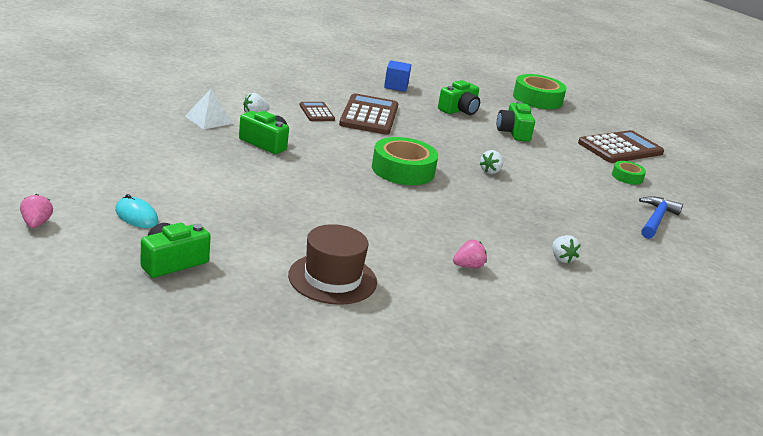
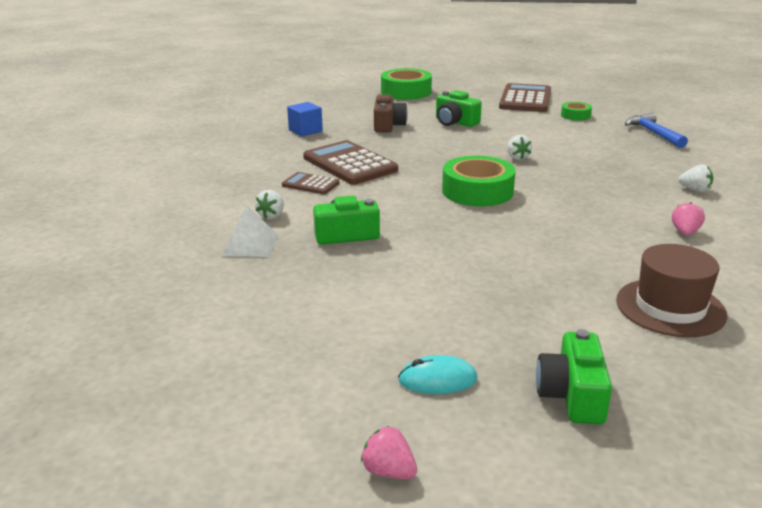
camera: 40 degrees left, 0 degrees up
(459, 110) = (388, 125): green camera -> brown camera

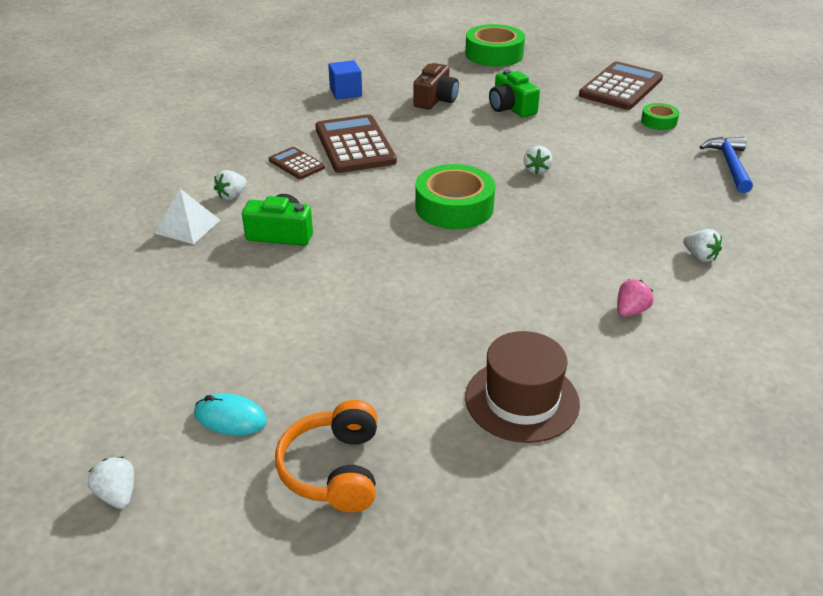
camera: 20 degrees right, 10 degrees up
(389, 471) = (117, 495): pink strawberry -> white strawberry
(572, 395) = (333, 470): green camera -> orange headphones

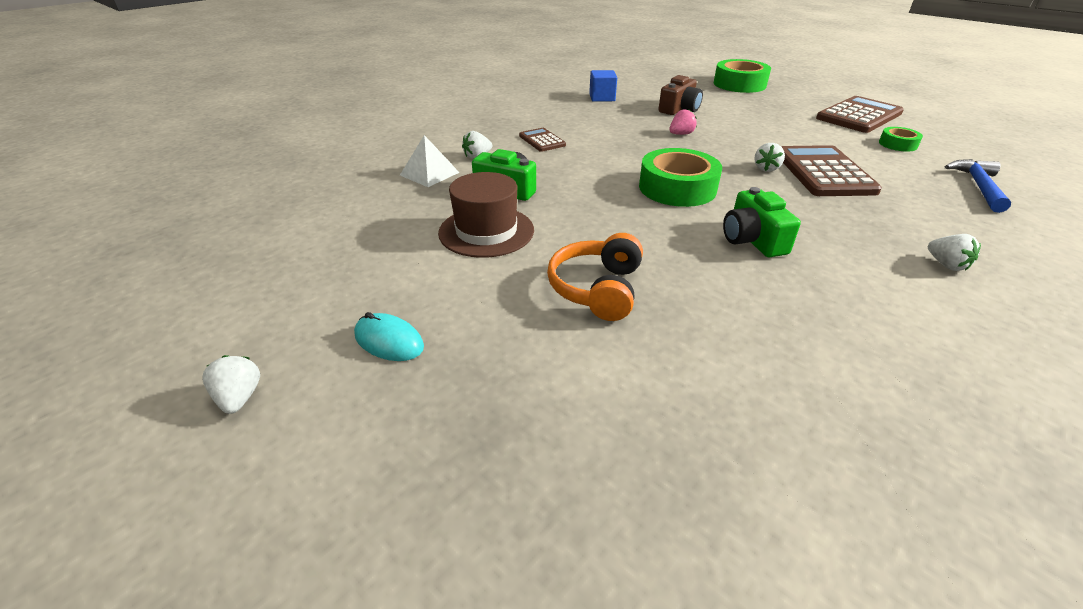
camera: 15 degrees right, 0 degrees up
(333, 470) = (472, 419): orange headphones -> orange headphones (597, 289)
(355, 145) = (597, 133): brown calculator -> brown calculator (824, 172)
(511, 108) = (748, 121): green camera -> green camera (752, 240)
(522, 400) = (713, 382): brown hat -> brown hat (486, 231)
(630, 311) = (859, 307): pink strawberry -> pink strawberry (680, 134)

